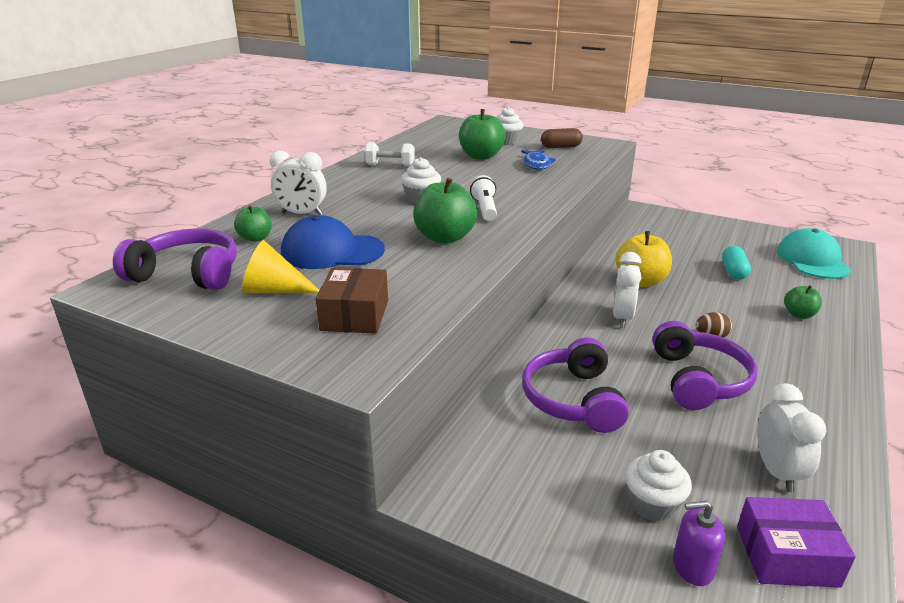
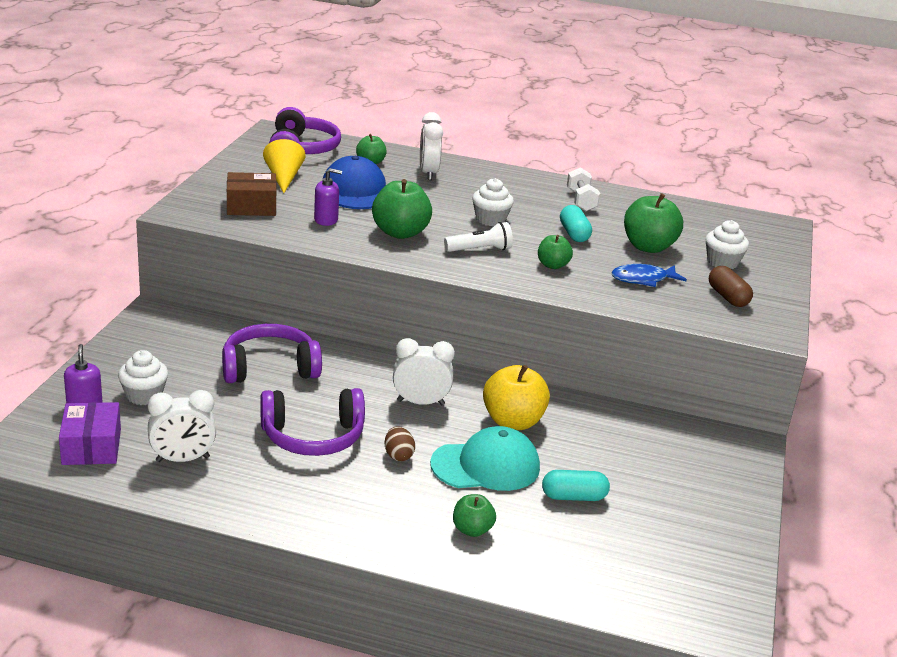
camera: 75 degrees right, 0 degrees up
(406, 272) = (326, 220): none -> purple soap dispenser
(455, 174) = (574, 234): none -> turquoise capsule
(515, 187) = (552, 265): none -> green apple
(812, 260) = (651, 579): turquoise cap -> turquoise cap (486, 466)

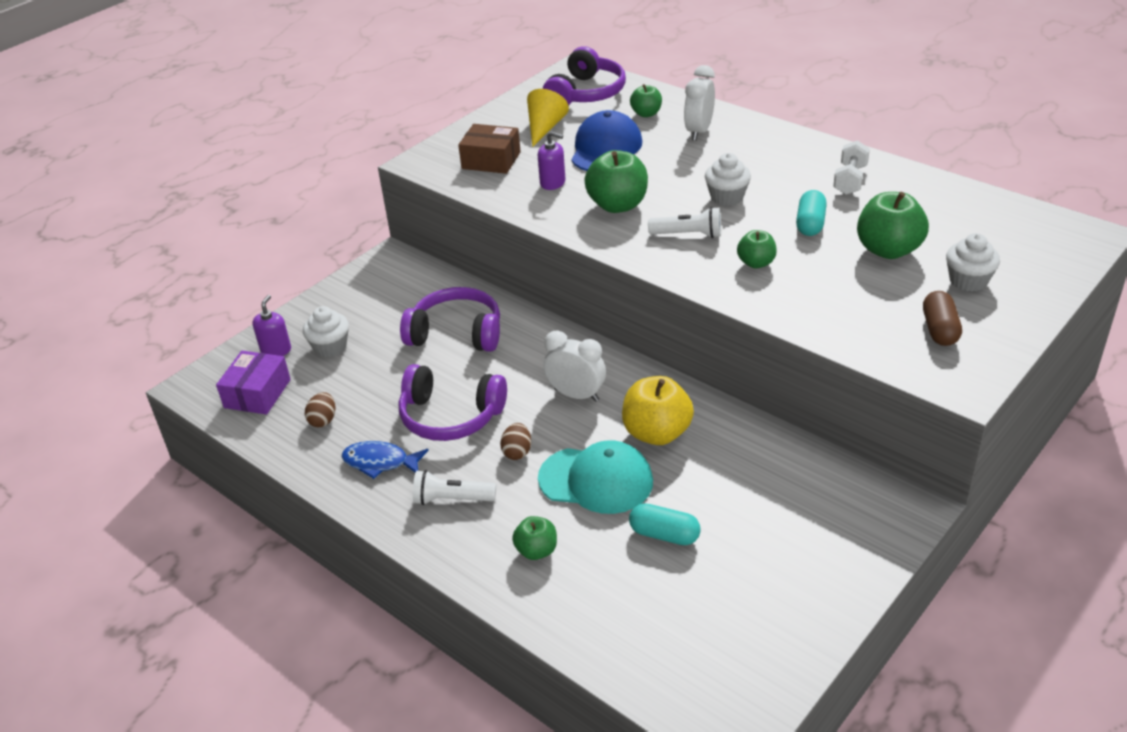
camera: 30 degrees right, 10 degrees up
(183, 459) = (323, 420): white clock -> brown egg
(363, 504) = (451, 499): none -> white flashlight
(643, 279) = (850, 293): blue fish -> blue fish (380, 462)

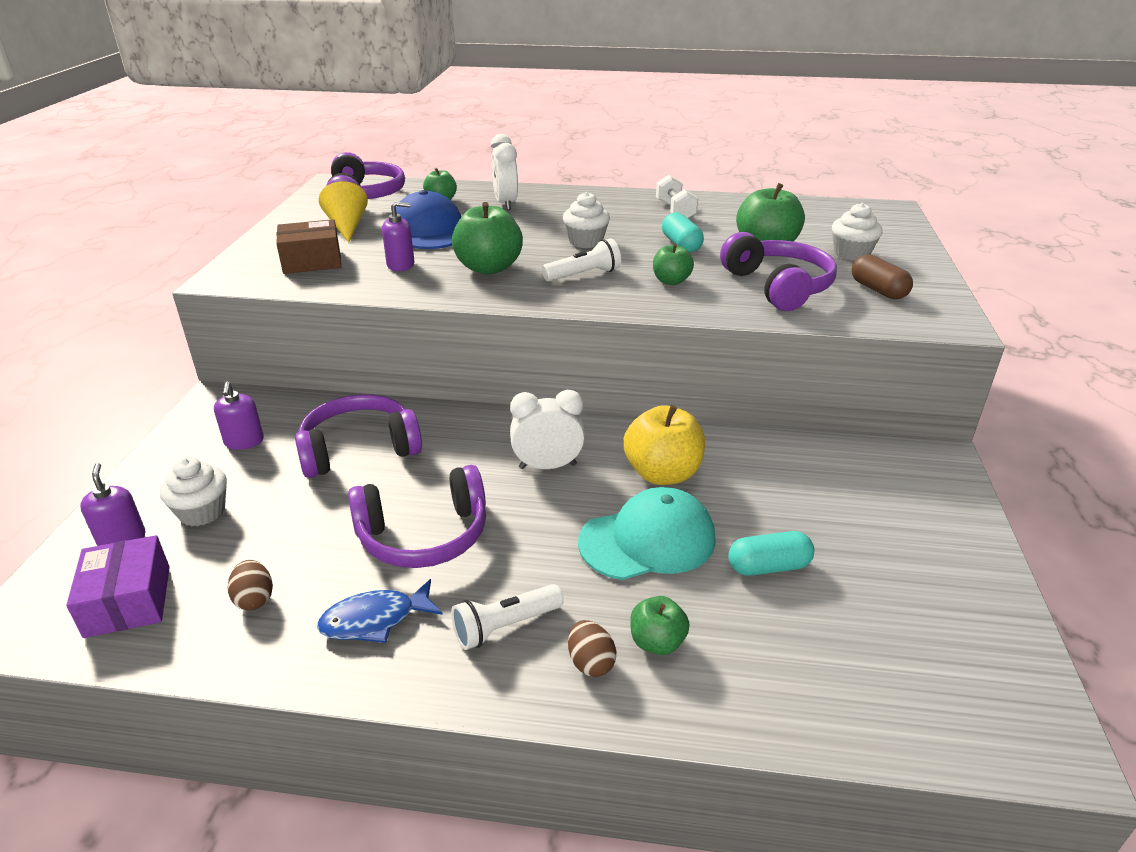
camera: 35 degrees left, 5 degrees down
(387, 300) = (244, 441): none -> purple soap dispenser
(517, 452) = (536, 544): brown egg -> brown egg (590, 663)
(847, 297) = (778, 286): none -> purple headphones

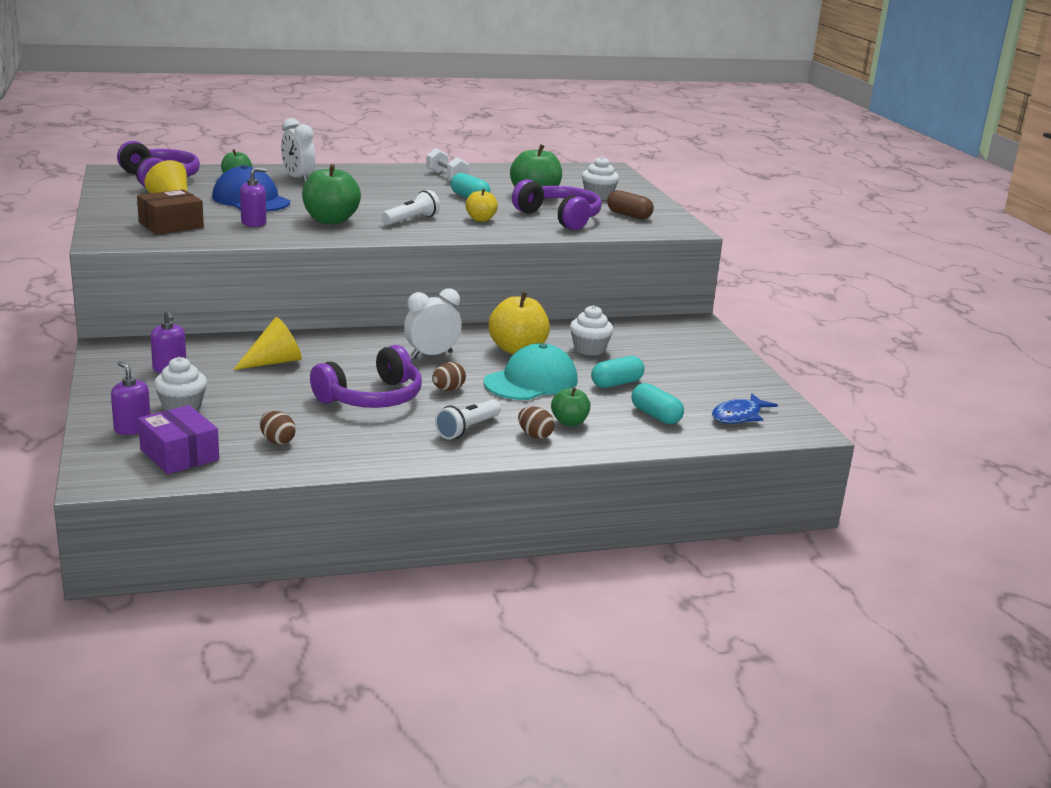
camera: 25 degrees left, 10 degrees down
(359, 449) = (274, 362): purple headphones -> yellow cone
(375, 620) = (376, 438): blue fish -> blue fish (739, 416)
(528, 536) = (448, 389): none -> brown egg
(586, 241) = (392, 200): white cupcake -> white cupcake (589, 349)
(671, 281) = (480, 219): green apple -> yellow apple
(798, 655) = (655, 416): none -> turquoise capsule

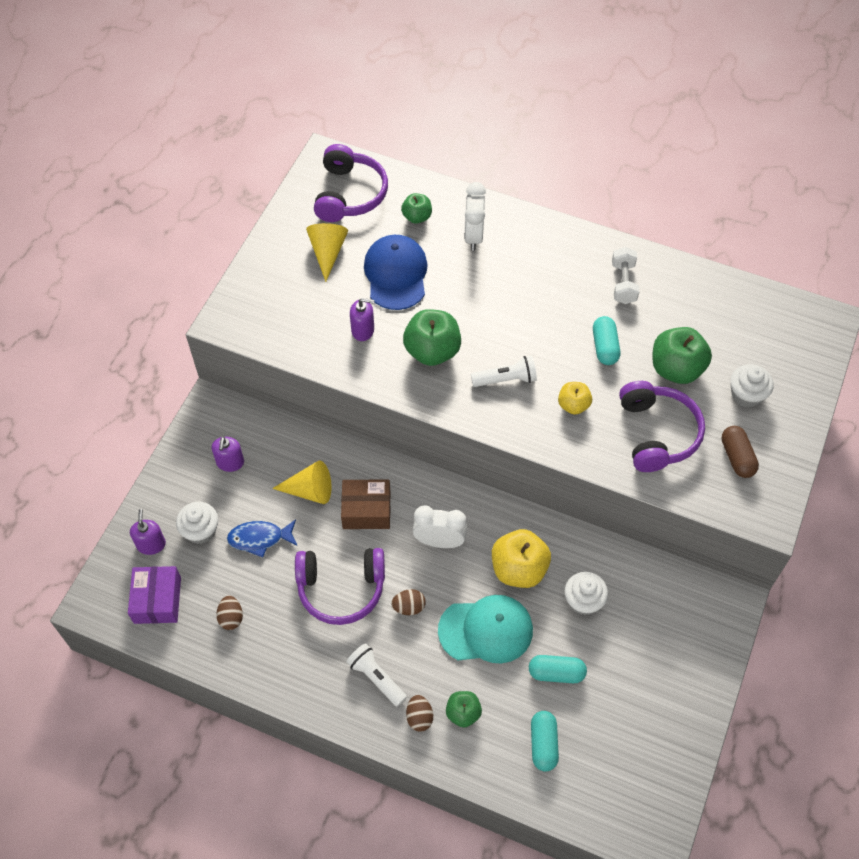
camera: 40 degrees right, 35 degrees up
(171, 225) = (293, 308): brown box -> brown box (366, 510)
(467, 429) = (376, 678): white flashlight -> white flashlight turned 60 degrees clockwise
(739, 416) = (616, 787): blue fish -> blue fish (259, 538)

